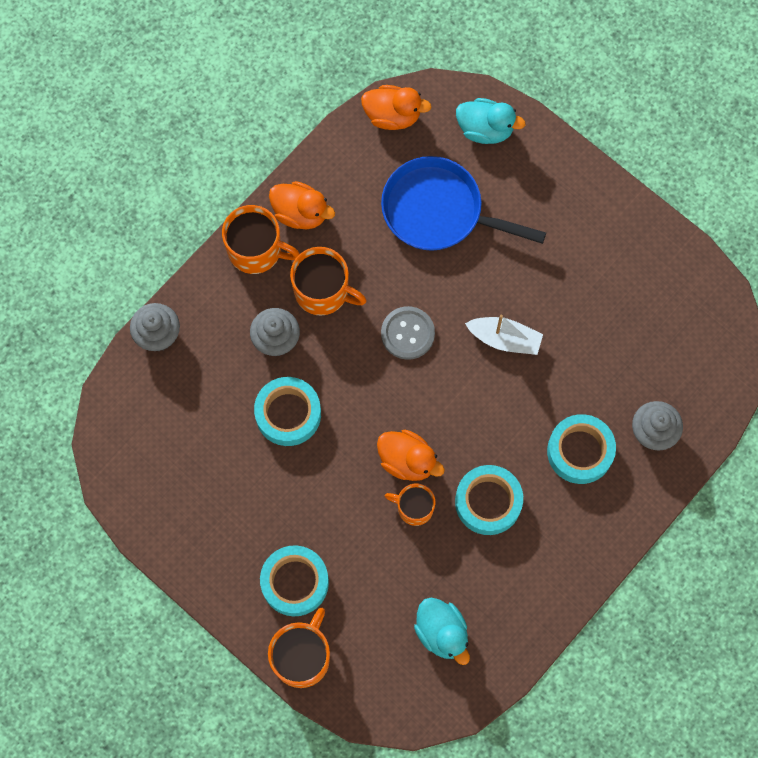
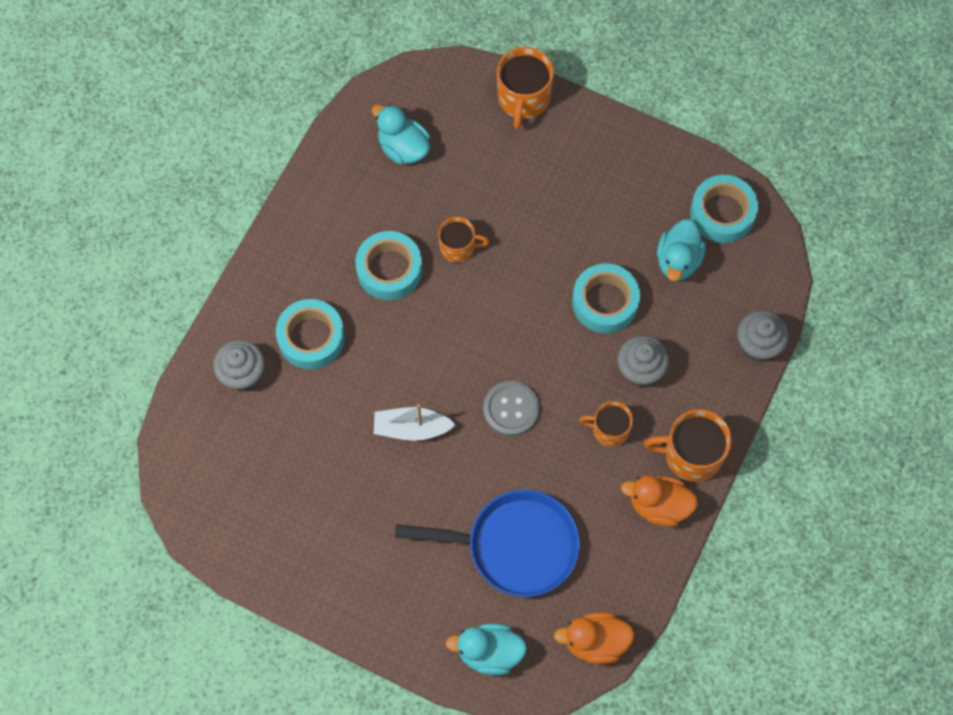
camera: 165 degrees right, 5 degrees down
(204, 437) = (678, 261): none -> turquoise duck
(295, 582) = (549, 157): turquoise tape -> turquoise tape (722, 213)
(323, 291) = (609, 430): orange mug -> orange mug, size x0.64
(407, 461) = (476, 288): orange duck -> none

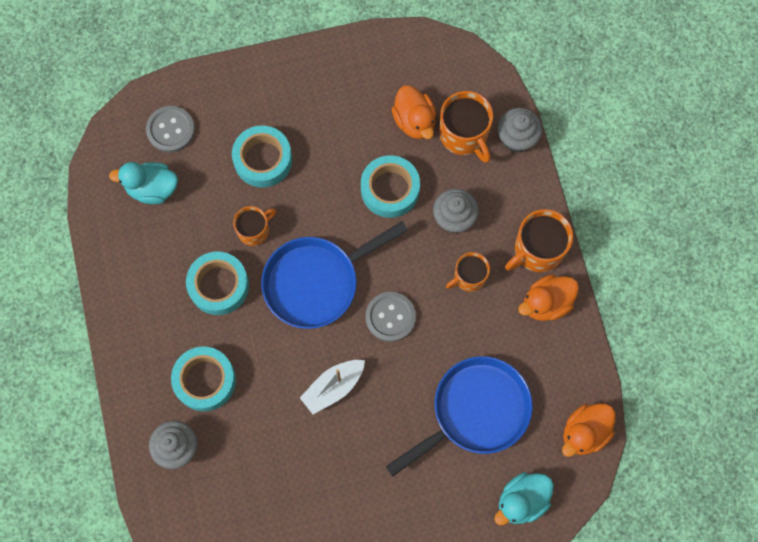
camera: 40 degrees left, 5 degrees up
(460, 110) = (170, 130): none -> grey button
(473, 330) = (316, 282): none -> blue pan
(523, 99) = (209, 87): orange mug -> orange mug (464, 135)
(678, 261) = (414, 121): turquoise duck -> orange duck
(722, 213) = (416, 64): turquoise tape -> turquoise tape (263, 160)

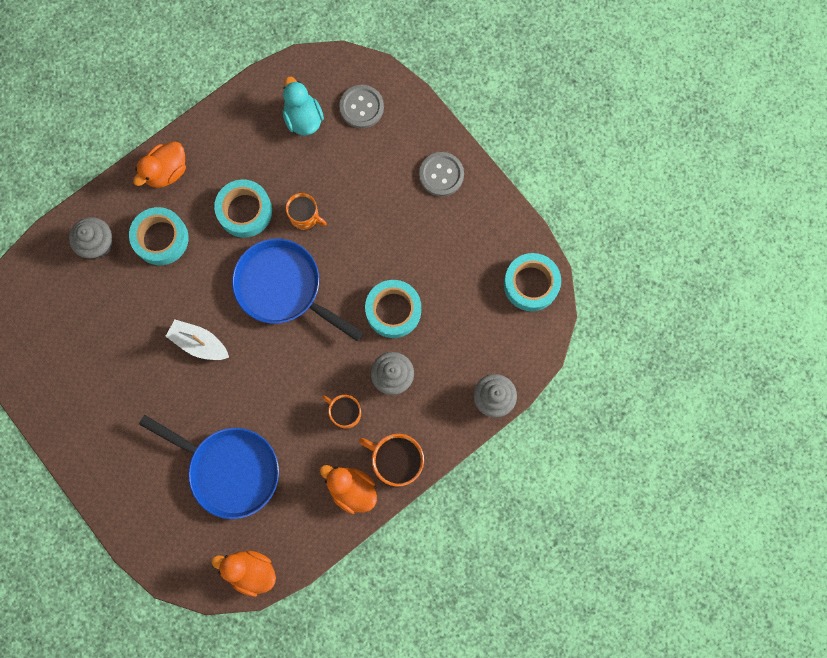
camera: 65 degrees right, 5 degrees up
(263, 160) = (370, 194): turquoise tape -> turquoise tape (531, 284)
(390, 317) = (280, 362): grey button -> grey button (441, 175)
(414, 121) = (466, 303): orange duck -> orange duck (166, 171)
(464, 135) = (474, 351): orange mug -> none
(522, 501) = (170, 542): turquoise duck -> none

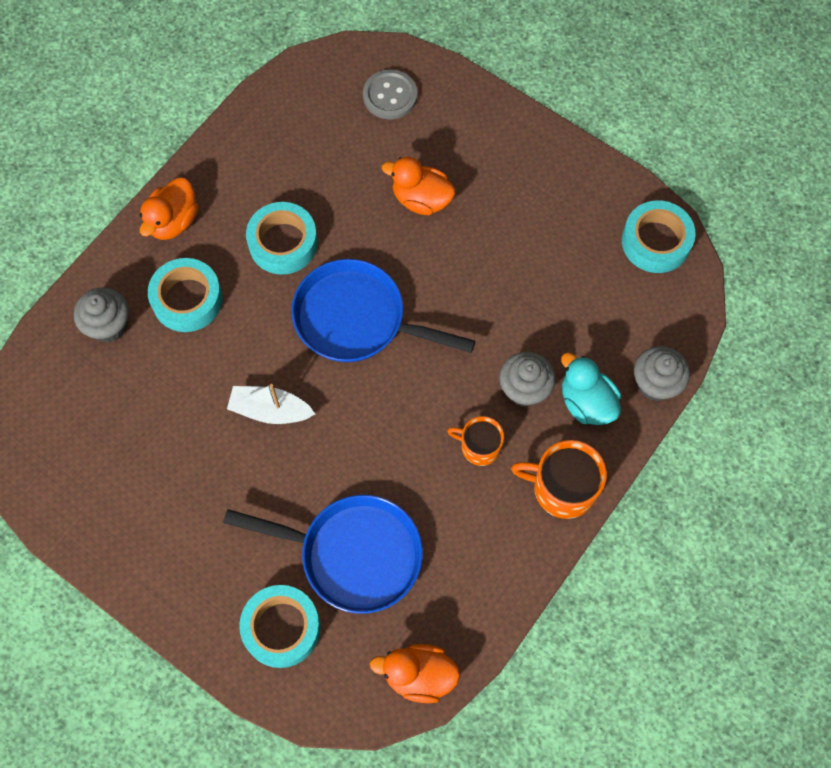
camera: 15 degrees left, 10 degrees down
(303, 118) = (324, 124): turquoise duck -> turquoise duck (586, 402)
(305, 216) = (359, 231): orange mug -> none
(351, 489) = (517, 538): orange duck -> orange duck (421, 199)
(393, 310) = (500, 312): turquoise tape -> turquoise tape (281, 628)
(441, 175) = (508, 147): grey button -> none

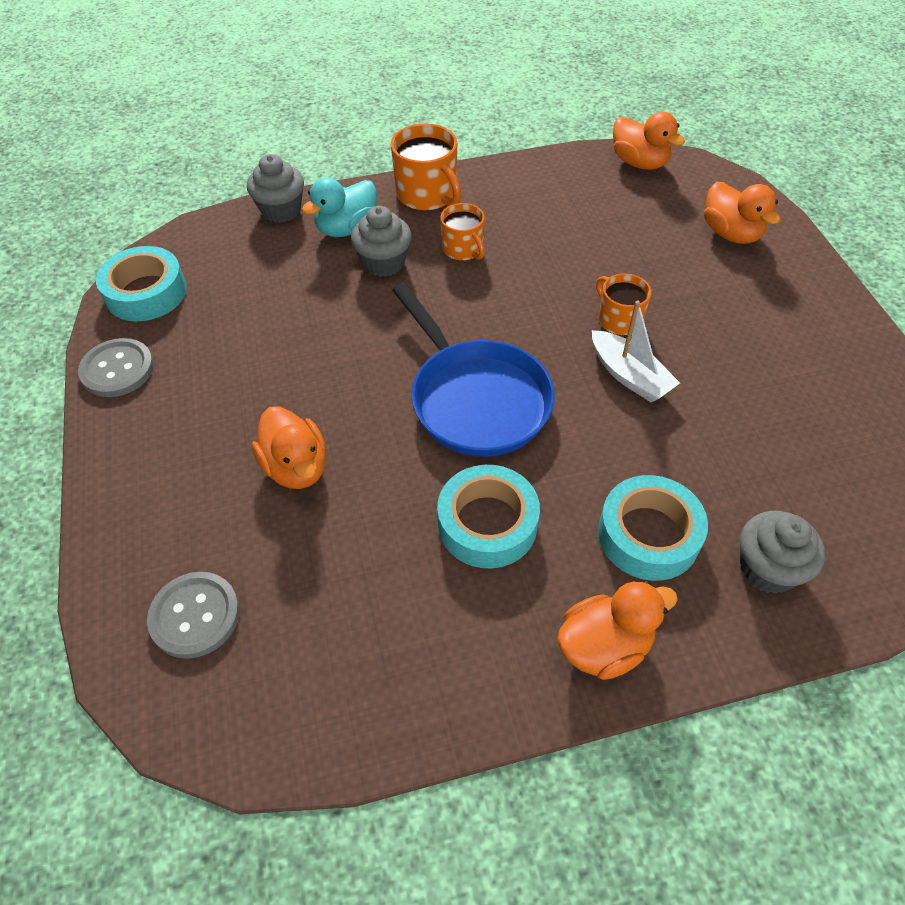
camera: 140 degrees left, 15 degrees down
(281, 628) = (731, 233): turquoise tape -> orange duck
(311, 458) = (618, 319): none -> orange mug
(353, 554) = (634, 243): blue pan -> none
(586, 402) = (346, 228): turquoise duck -> turquoise duck turned 45 degrees clockwise
(598, 179) = (117, 369): none -> grey button

